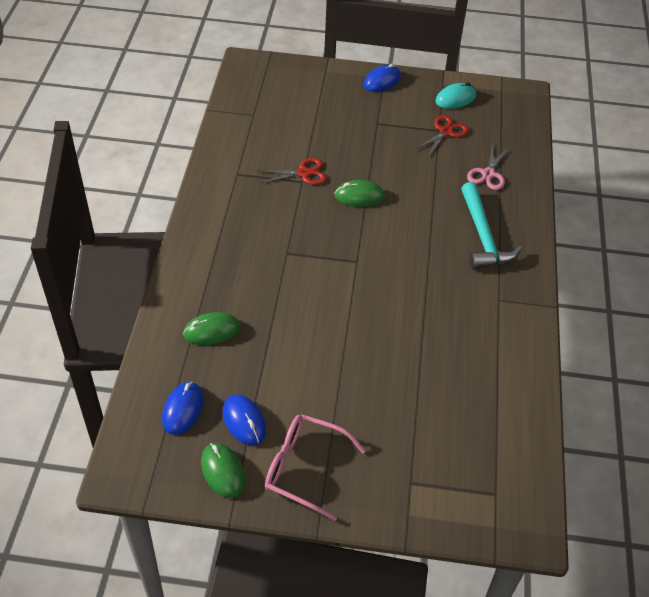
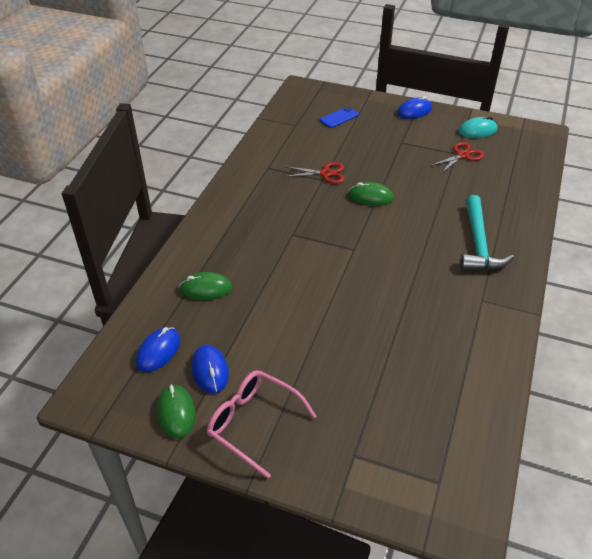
camera: 15 degrees right, 5 degrees down
(300, 99) = (339, 117): none -> blue phone
(488, 174) = (495, 193): pink scissors -> none

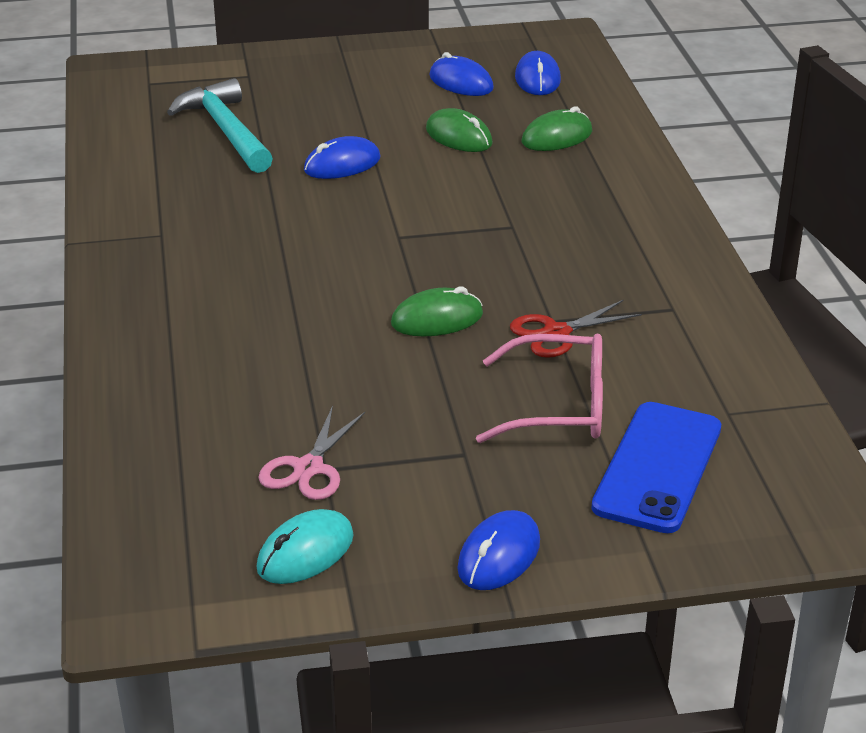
camera: 150 degrees right, 10 degrees down
(176, 412) = (459, 51): green mouse -> green mouse (458, 137)
(253, 423) = (372, 66): pink glasses -> pink glasses (559, 406)
(339, 117) = (657, 467): blue phone -> blue phone, size x1.78
(347, 317) = (342, 164): none -> blue mouse
(462, 155) = (308, 468): red scissors -> pink scissors
(478, 243) = (197, 306): turquoise hammer -> turquoise hammer (226, 131)

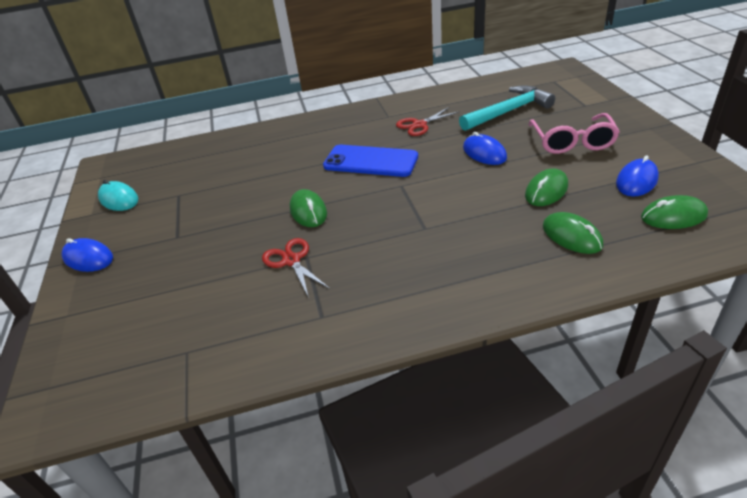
camera: 90 degrees right, 5 degrees up
(216, 207) = (419, 125): none -> red scissors
(308, 468) = (180, 190): pink scissors -> none
(537, 79) = (673, 216): blue mouse -> green mouse
(559, 406) = (211, 268): pink glasses -> pink glasses (572, 142)
(657, 467) = (138, 316): blue phone -> blue phone (370, 161)

